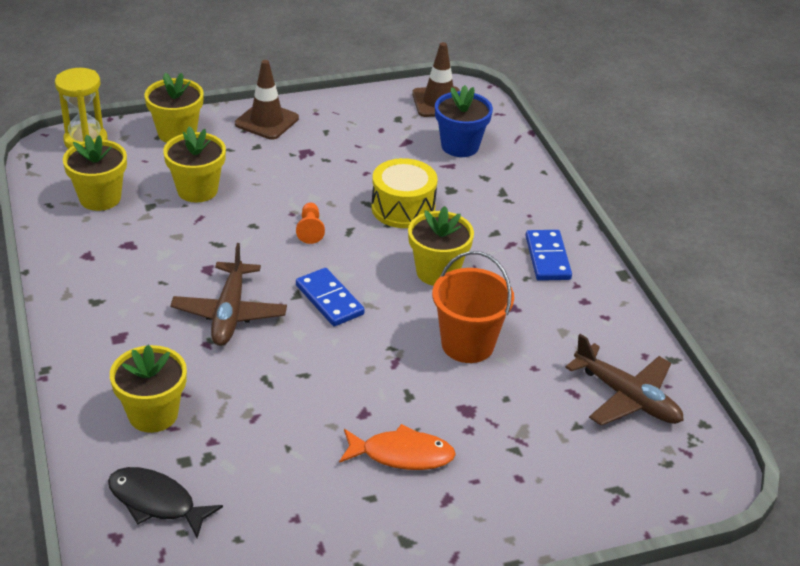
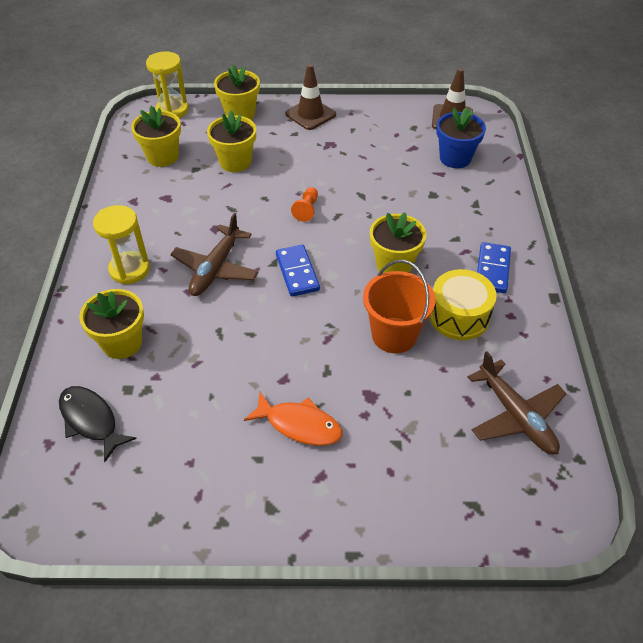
camera: 20 degrees right, 10 degrees up
(122, 333) = (129, 269): none -> yellow hourglass
(403, 208) = (387, 204): yellow drum -> yellow drum (459, 316)

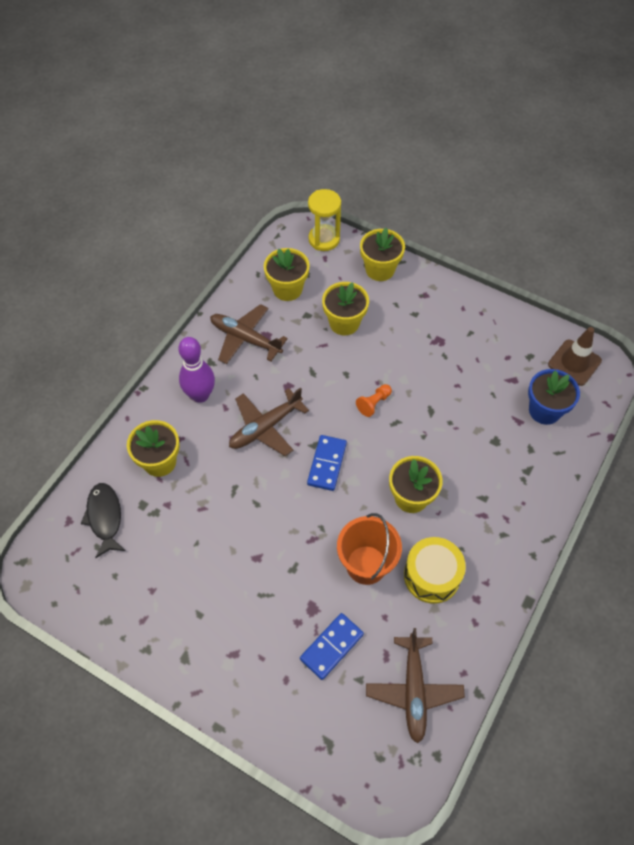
camera: 30 degrees right, 10 degrees up
(129, 269) = (200, 395): yellow hourglass -> purple bowling pin
(146, 208) = (245, 338): none -> brown plane
(299, 425) = (244, 603): orange fish -> none
(310, 114) = (443, 298): brown traffic cone -> none
(492, 269) = (493, 546): blue domino -> blue domino (332, 647)

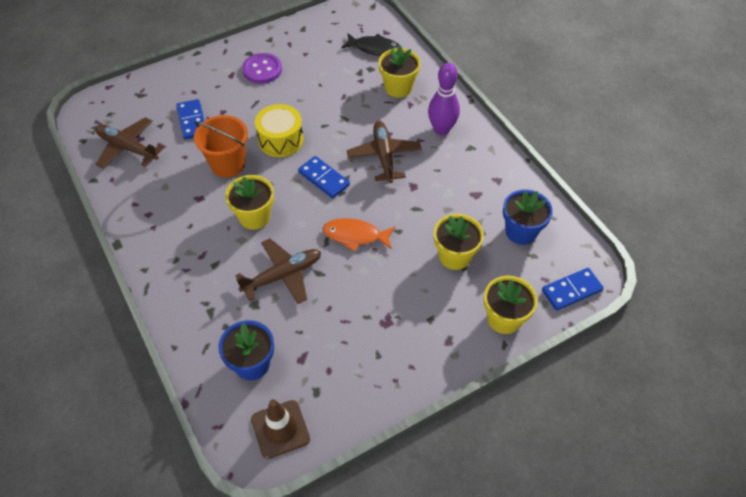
camera: 120 degrees right, 5 degrees down
(206, 622) = (262, 70): none -> purple button
(245, 338) = (481, 178): brown plane -> brown plane (283, 275)
(287, 289) = (521, 231): yellow flower pot -> blue flower pot
(324, 239) = (571, 290): yellow hourglass -> blue domino
(374, 403) = (355, 235): orange pawn -> orange fish
(432, 576) = (187, 197): yellow drum -> yellow drum (280, 140)

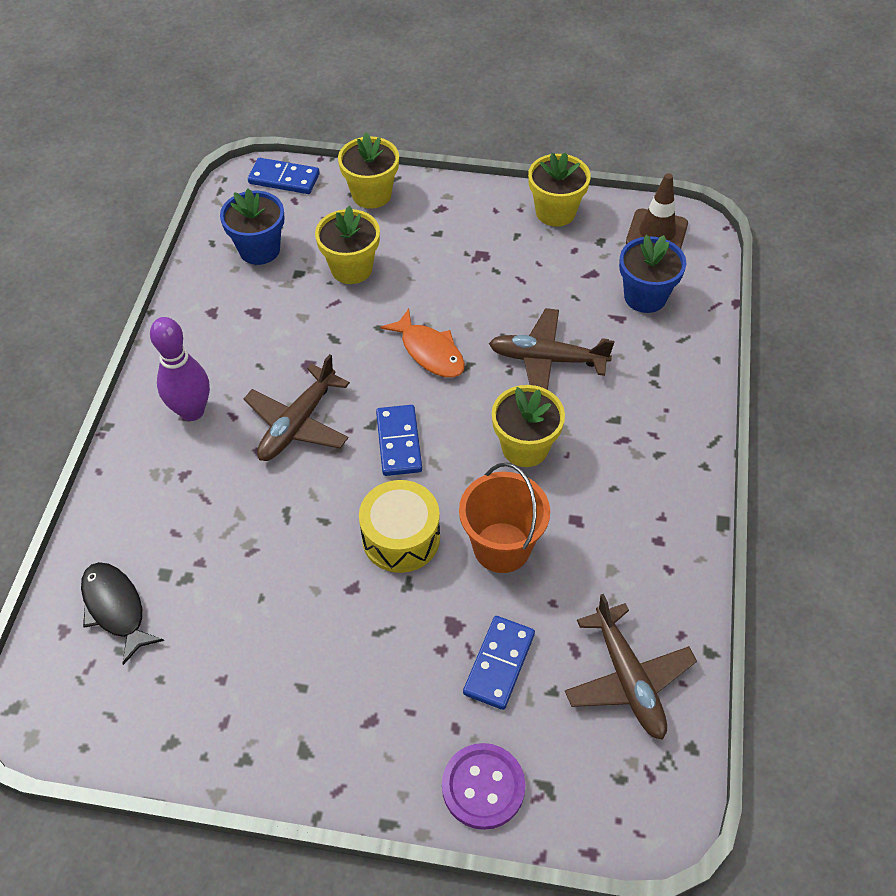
camera: 140 degrees left, 0 degrees up
(262, 70) = (315, 694): purple button -> purple button (483, 787)
(398, 88) = (167, 511): yellow flower pot -> yellow flower pot (555, 212)

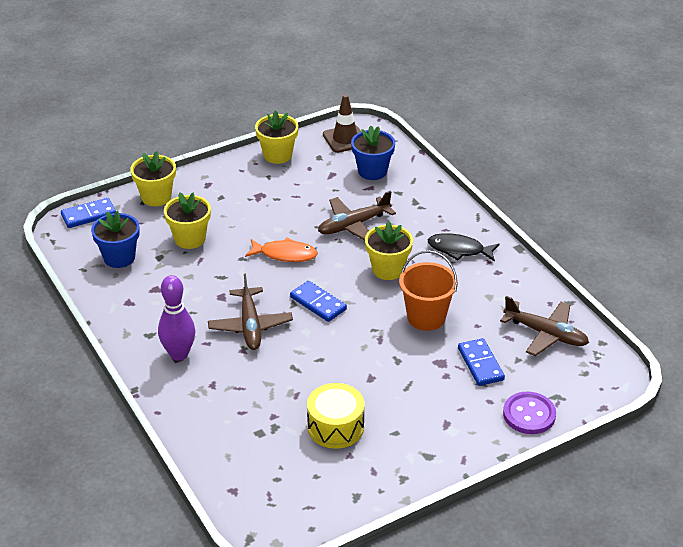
camera: 40 degrees left, 15 degrees down
(116, 608) = (251, 463): black fish -> black fish (459, 250)
(401, 538) = (370, 343): yellow drum -> yellow drum (335, 427)

